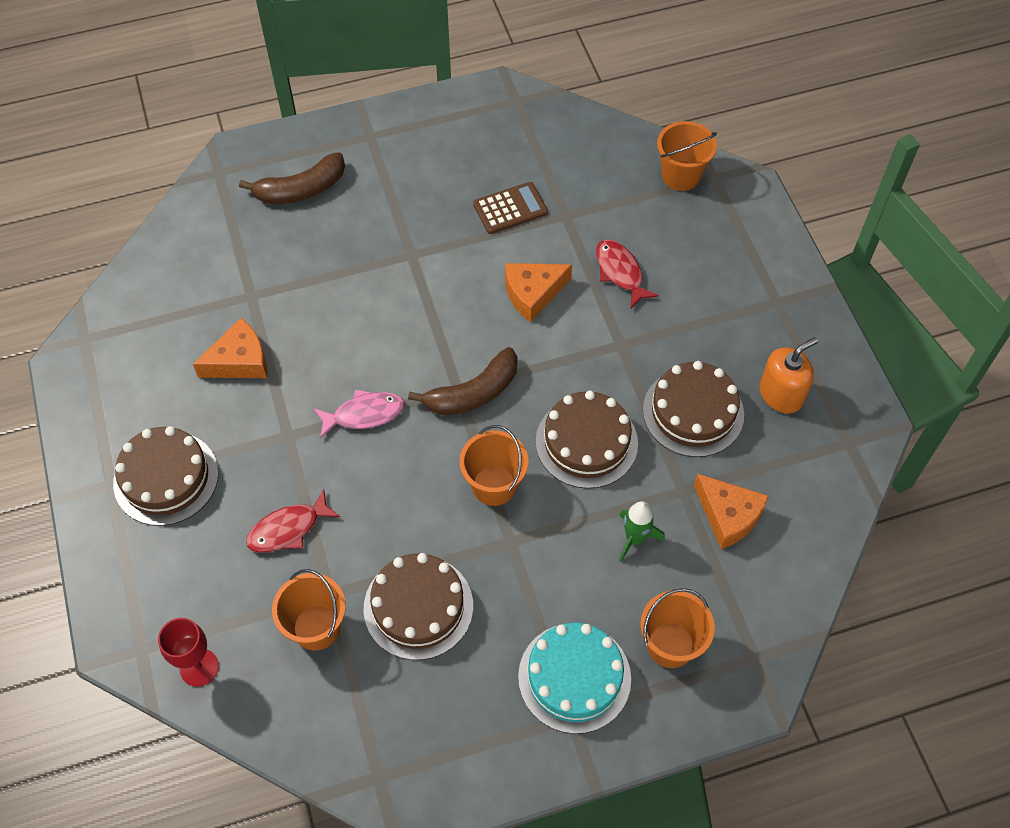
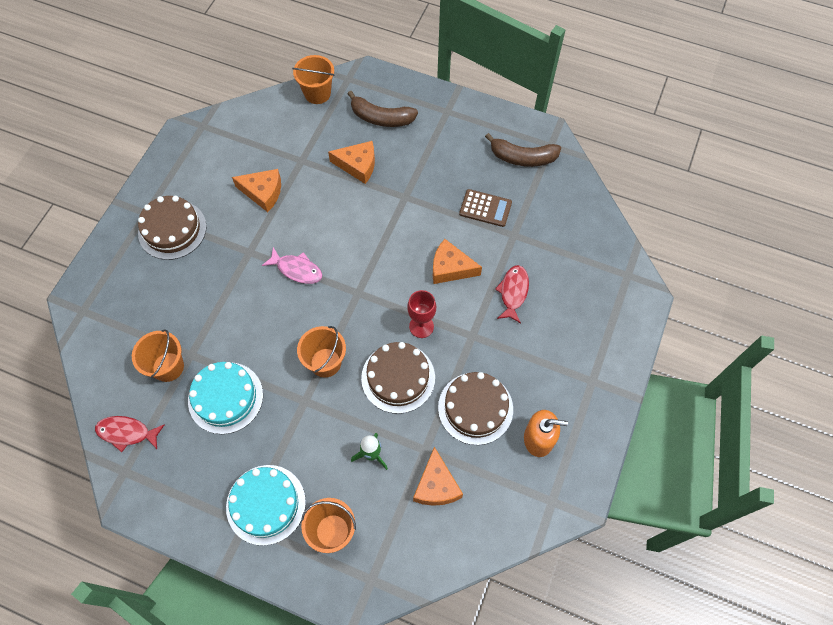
camera: 40 degrees right, 5 degrees up
(199, 667) = (98, 342): red goblet -> red goblet (421, 326)
(288, 529) = (203, 303): red fish -> red fish (127, 433)
(324, 257) = (358, 165): none -> orange cheese
(418, 607) = (225, 397): brown cake -> turquoise cake
(473, 393) = (364, 301): brown banana -> brown banana (522, 157)
(681, 175) = (607, 259): orange bucket -> orange bucket (317, 93)

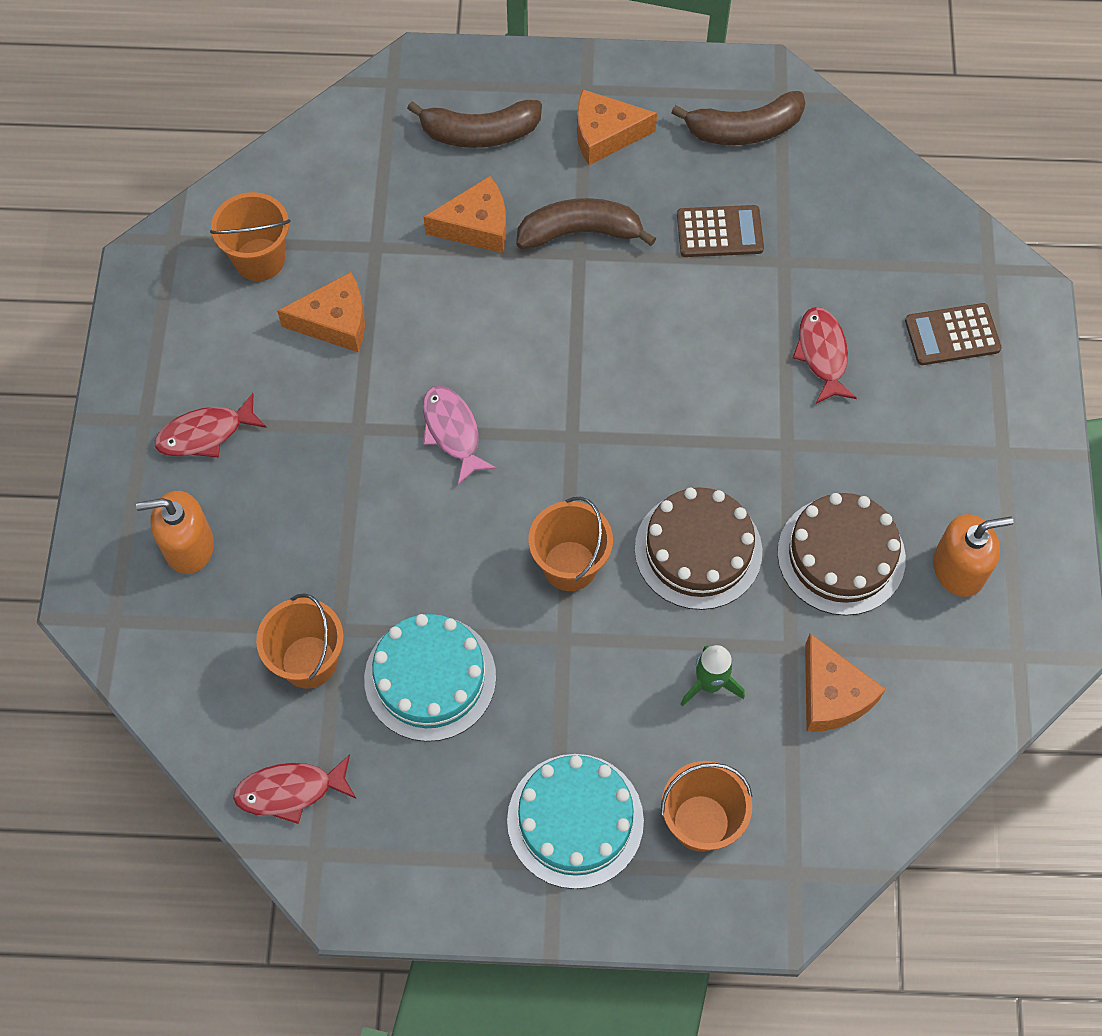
camera: 20 degrees left, 0 degrees up
(137, 285) = (188, 546): none -> orange soap dispenser
(172, 229) = (205, 434): brown cake -> red fish
(297, 269) = (452, 431): pink fish -> pink fish turned 120 degrees counterclockwise
(317, 93) = (350, 123): orange bucket -> orange bucket (259, 259)
(410, 185) = (580, 232): none -> brown banana
(421, 326) = (699, 456): red goblet -> none
(450, 268) = (705, 347): orange cheese -> orange cheese (605, 135)
(591, 305) = (952, 335): none -> brown calculator

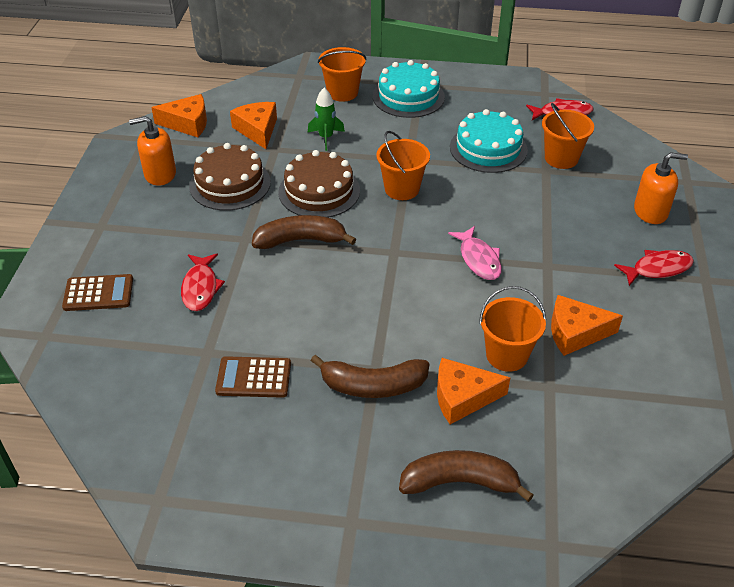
camera: 175 degrees left, 20 degrees down
(259, 259) = (648, 383): orange bucket -> orange bucket (507, 355)
(605, 135) = (339, 471): orange cheese -> orange cheese (187, 123)
(744, 130) = (205, 466): brown banana -> brown banana (300, 240)

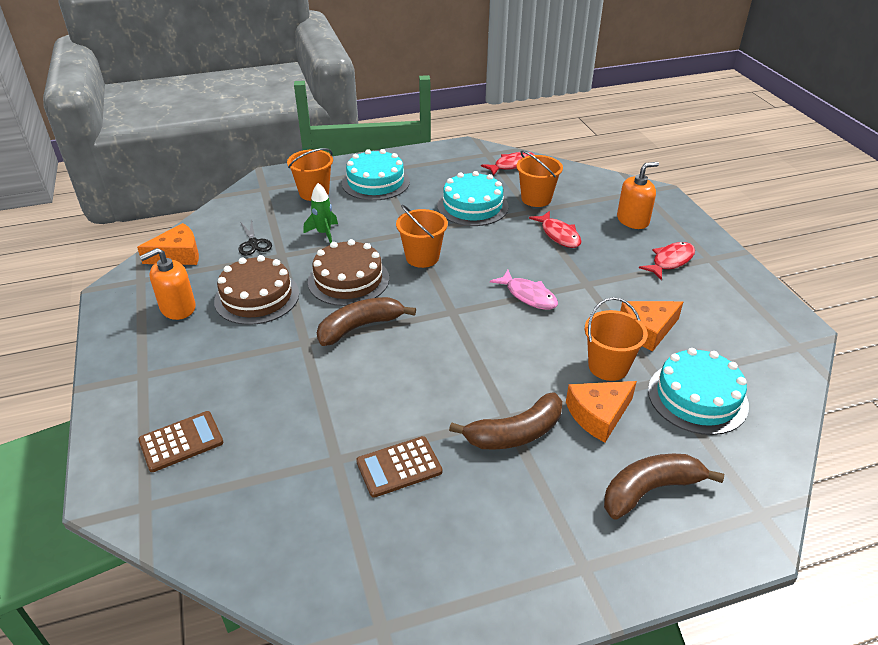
camera: 25 degrees left, 5 degrees down
(200, 288) = (289, 400): red fish -> red fish (559, 235)
(257, 130) = (253, 243): orange cheese -> black scissors
(574, 416) = (697, 397): none -> turquoise cake

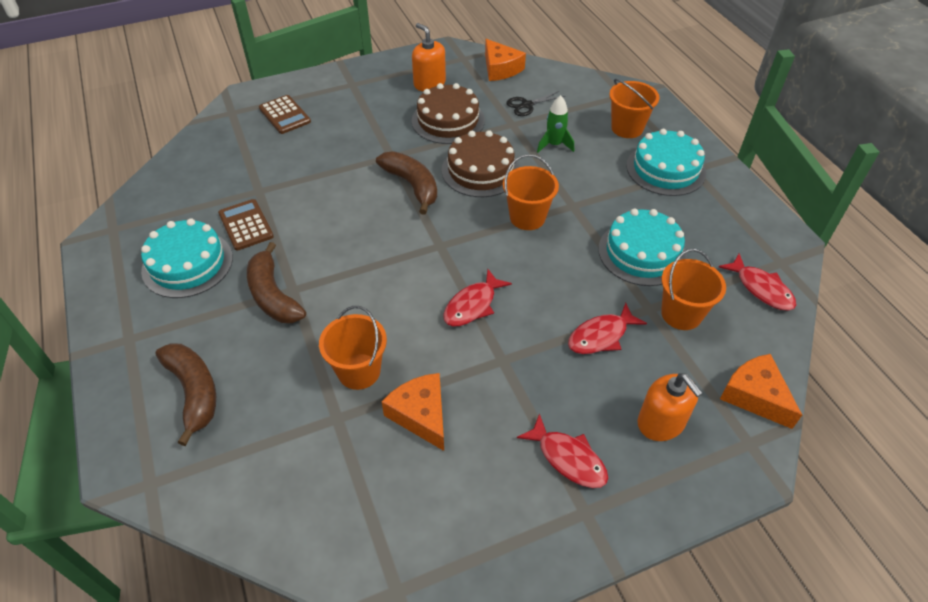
camera: 85 degrees right, 10 degrees up
(528, 296) = (472, 305): pink fish -> red fish
(598, 415) = (290, 358): orange cheese -> orange cheese (755, 396)
(697, 397) = (309, 451): turquoise cake -> turquoise cake (187, 264)

